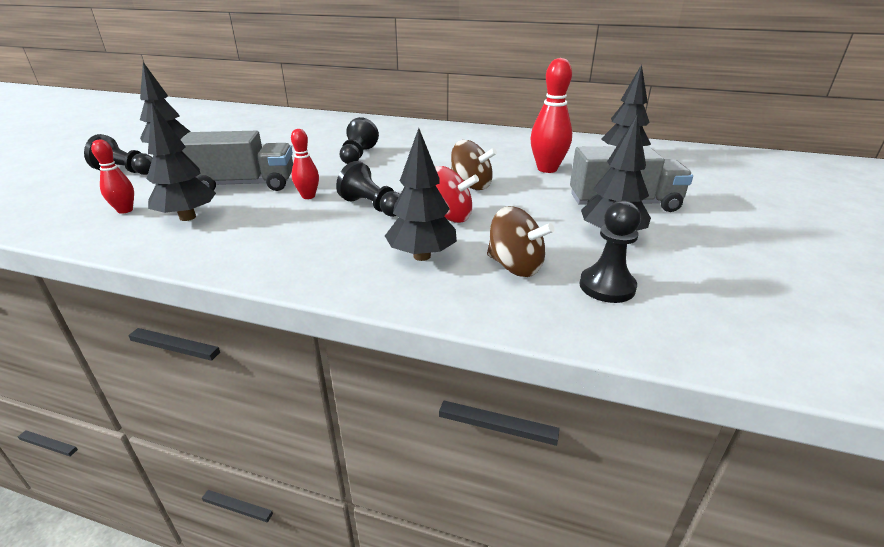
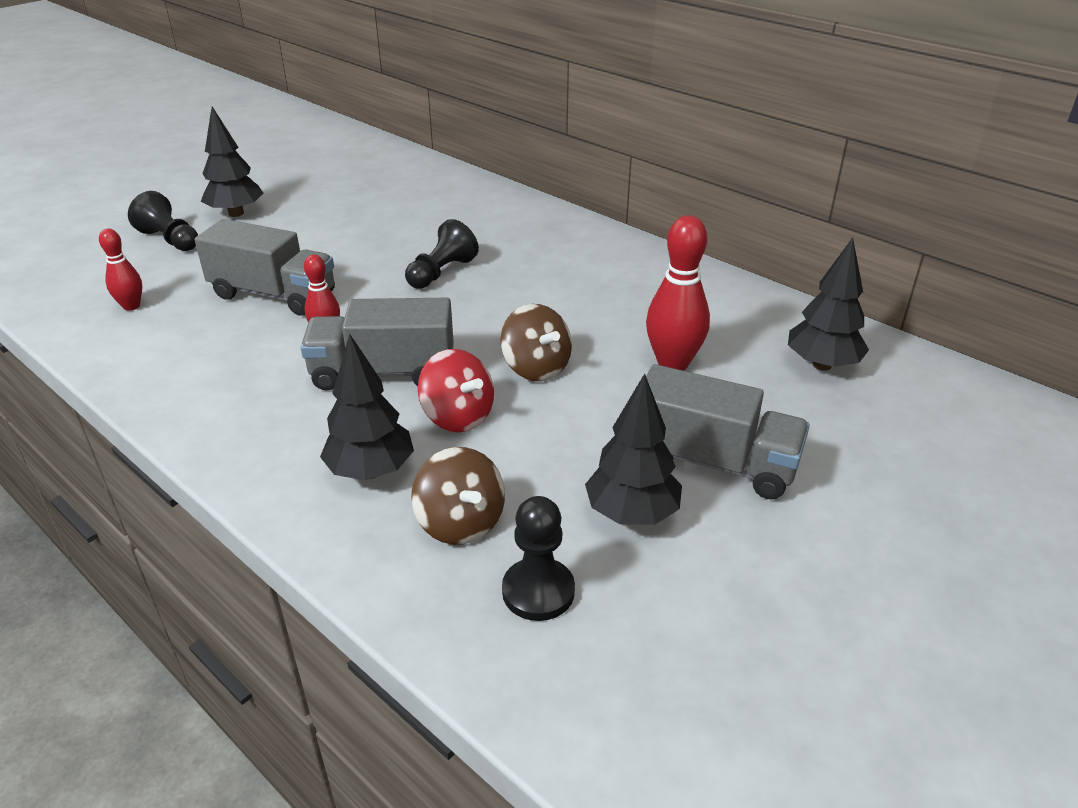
camera: 25 degrees right, 5 degrees up
(187, 217) = (181, 334): black tree -> none
(372, 207) = (383, 373): black pawn -> grey truck

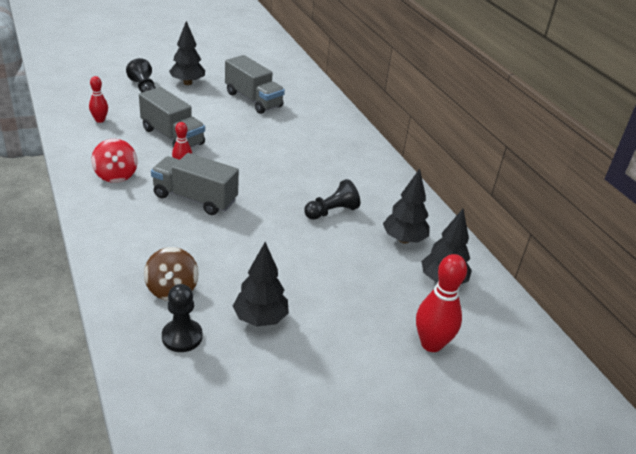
camera: 20 degrees right, 0 degrees up
(371, 471) = (150, 247): black tree -> black tree (404, 239)
(441, 273) = (269, 152): black pawn -> black pawn (331, 212)
(458, 417) = (214, 235): red spinning top -> red spinning top (116, 175)
(536, 368) = (276, 224): brown spinning top -> none
(673, 364) = (354, 249): red bowling pin -> red bowling pin (431, 344)
(713, 462) = (328, 310): grey truck -> grey truck (253, 100)

